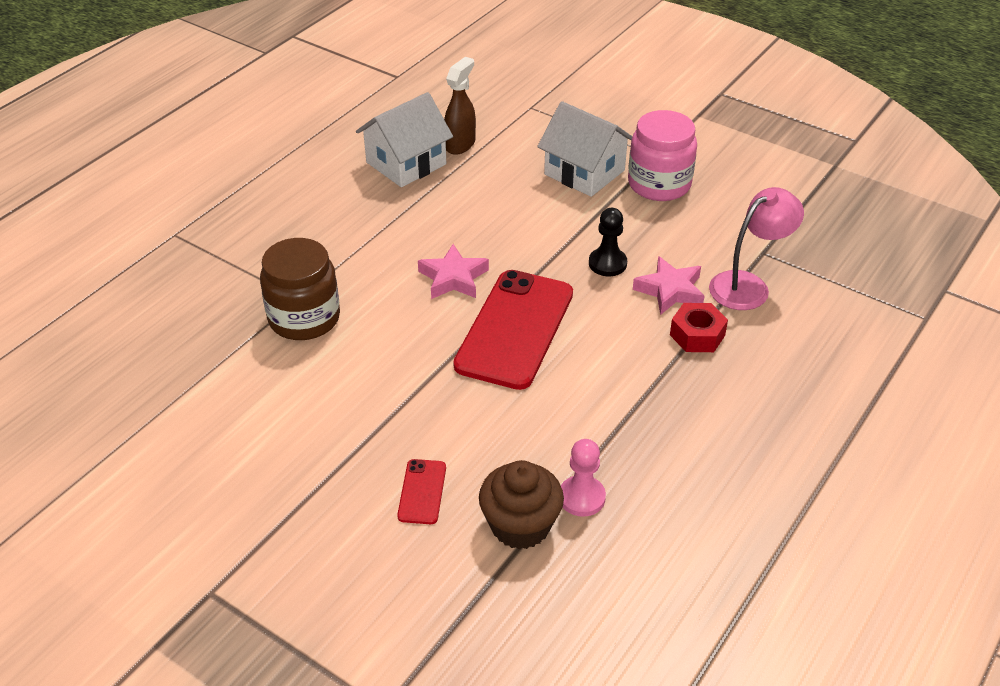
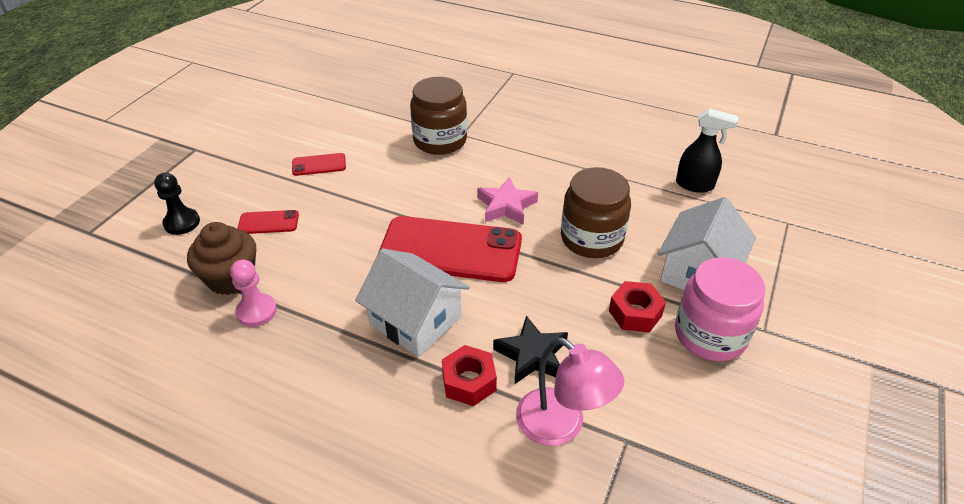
camera: 80 degrees right, 0 degrees up
(312, 440) = (319, 165): none -> red phone
(406, 163) = (649, 158): white house -> white house (415, 320)
(460, 144) = (695, 185): brown spray bottle -> black spray bottle
(523, 227) = (591, 239): none -> brown jar
(607, 263) = (558, 303): black pawn -> black pawn (182, 223)
(628, 220) = (635, 313): none -> red nut
(670, 291) = (532, 355): pink star -> black star

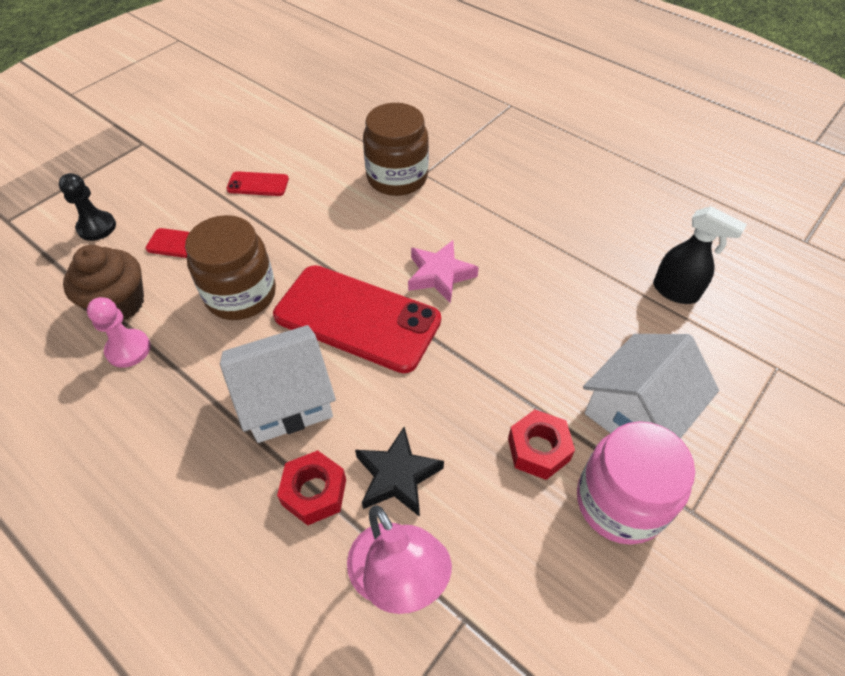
camera: 15 degrees right, 10 degrees up
(415, 320) = (286, 399): white house -> white house turned 75 degrees counterclockwise
(591, 239) = (523, 338): brown jar -> brown jar (241, 294)

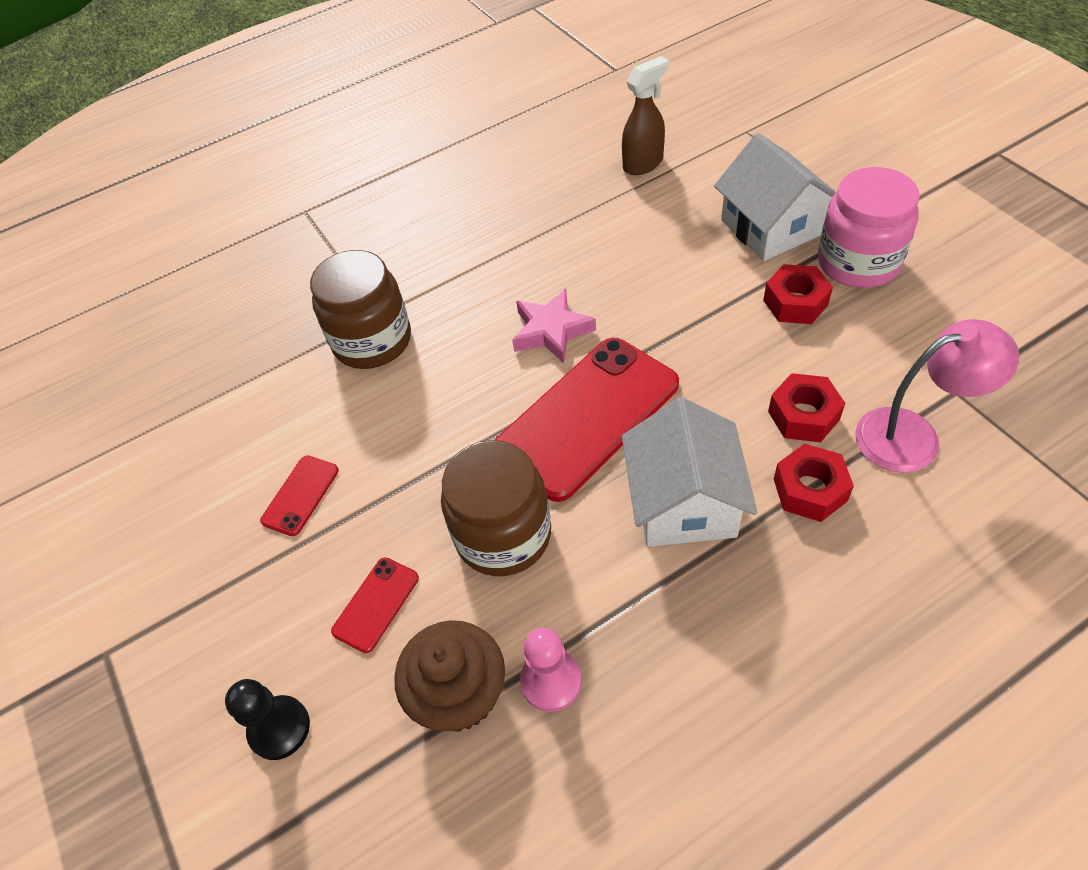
camera: 65 degrees left, 0 degrees up
(397, 476) = (803, 415): black star -> red nut
(675, 292) = (643, 164): black spray bottle -> brown spray bottle

